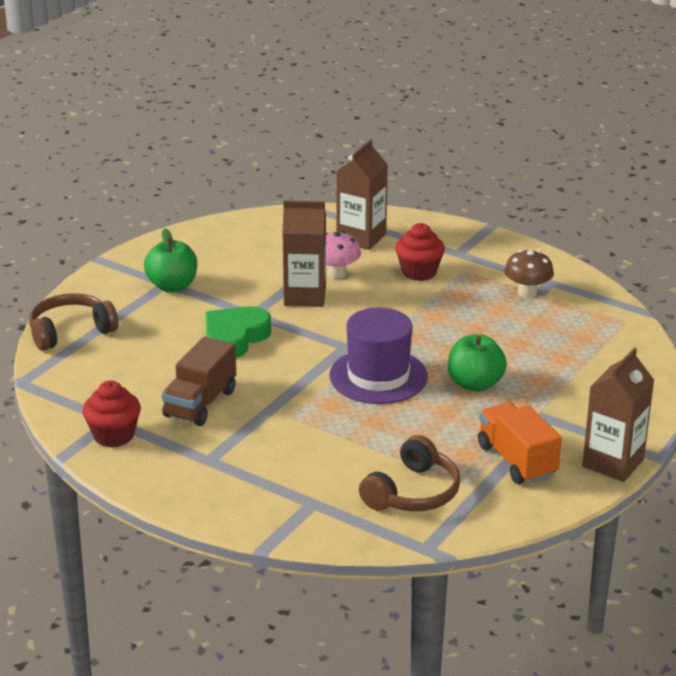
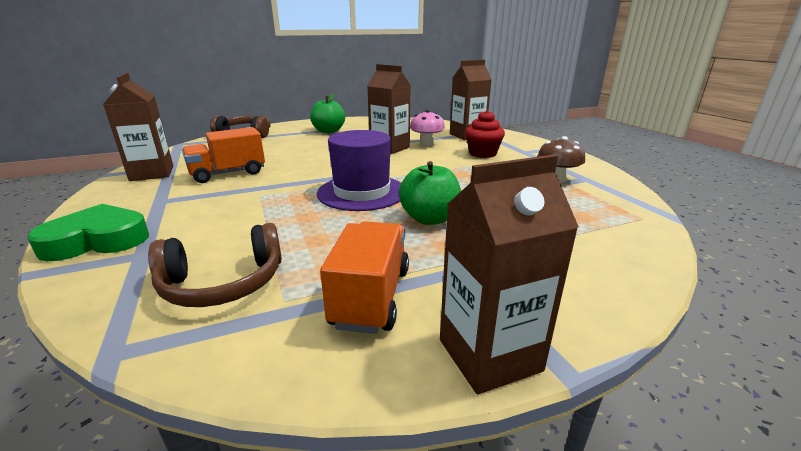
camera: 35 degrees right, 5 degrees down
(113, 435) = (152, 173): red cupcake -> brown carton
(200, 403) = (228, 174): brown truck -> orange truck
(234, 338) = (314, 154): green heart -> green heart (97, 240)

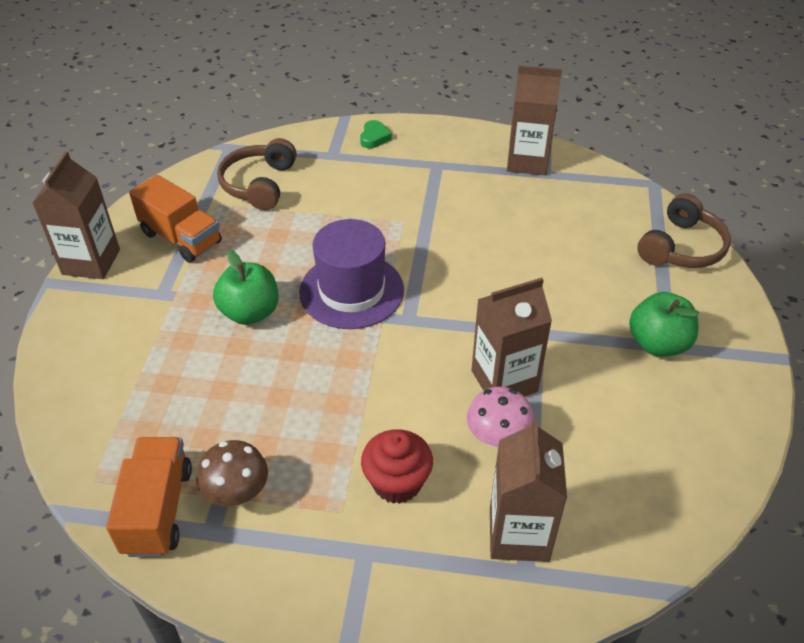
camera: 120 degrees right, 20 degrees up
(97, 240) = (374, 138): green heart -> green heart, size x0.51
(228, 174) = (488, 209): orange truck -> orange truck (158, 510)

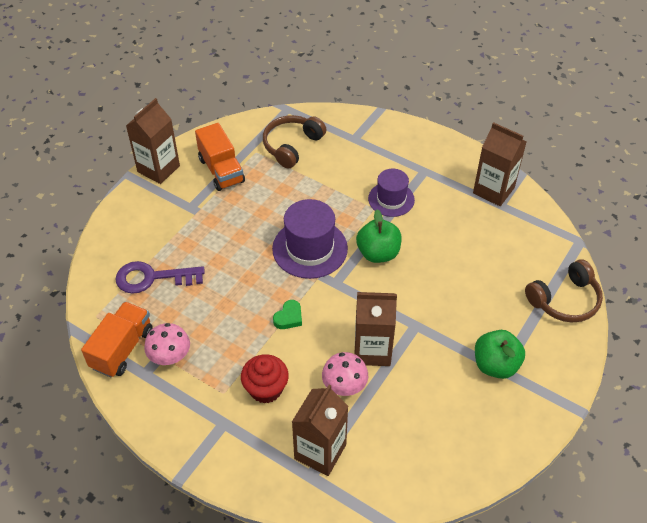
camera: 25 degrees right, 5 degrees up
(154, 399) = (152, 278): none -> purple key
(237, 493) = (170, 357): brown mushroom -> pink mushroom
(250, 312) = (237, 240): green apple -> green apple (378, 253)
(374, 138) = (392, 133): green heart -> green heart (289, 317)
(417, 205) = (391, 199): none -> purple hat

